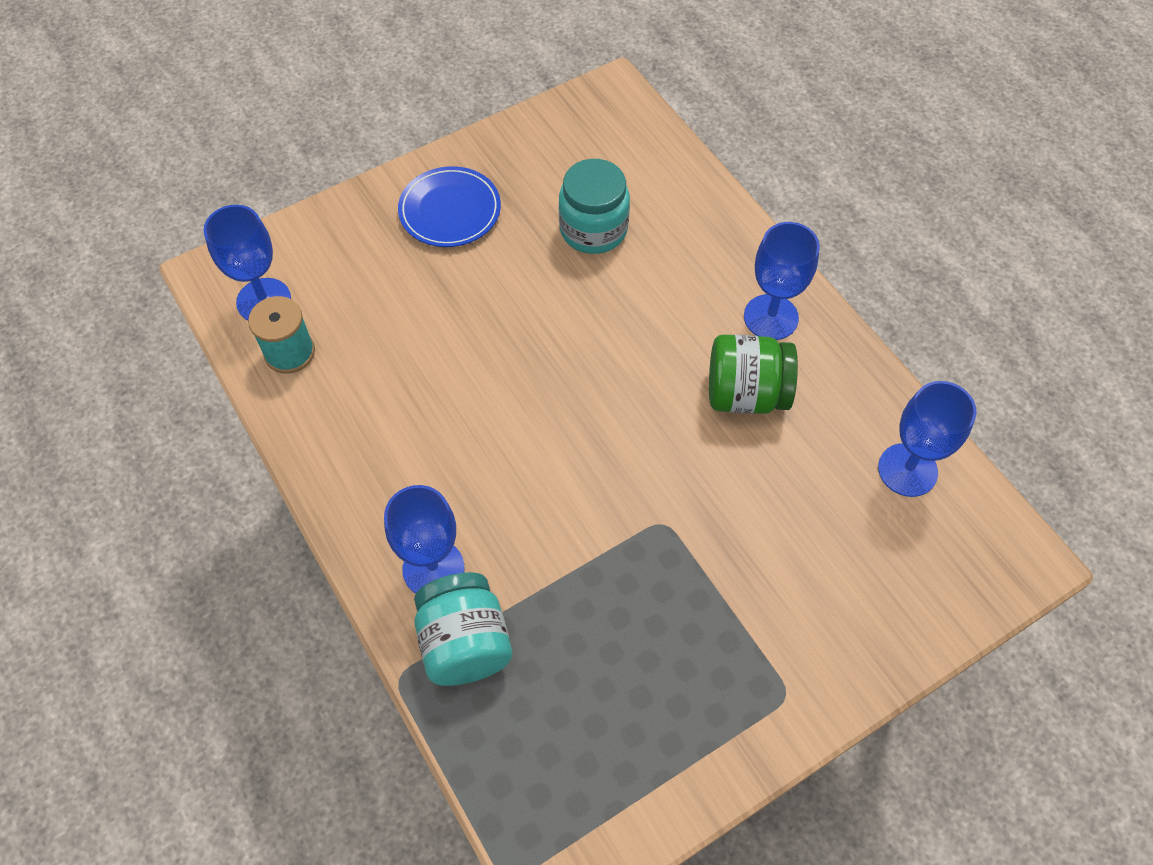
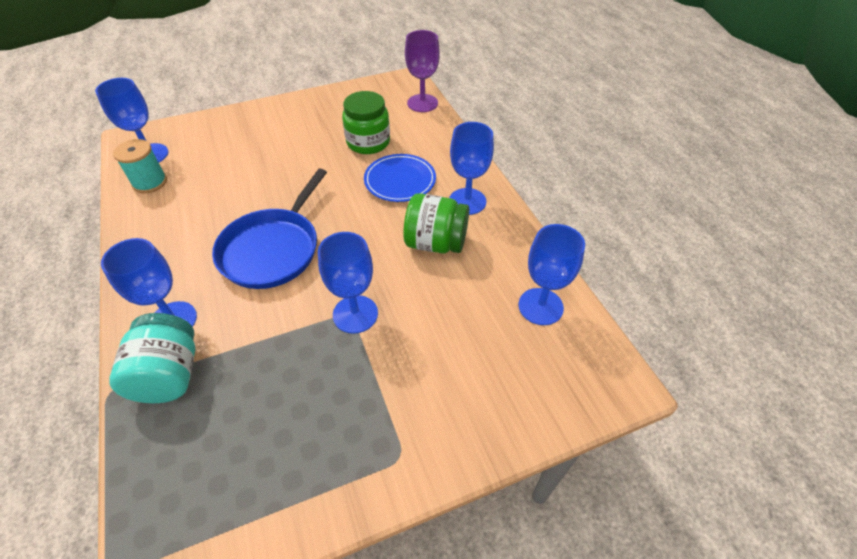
camera: 10 degrees right, 10 degrees down
(450, 210) = (285, 124): blue plate -> blue plate (400, 180)
(523, 439) = (273, 249): none -> blue pan
(593, 229) = (368, 142): turquoise jar -> green jar
(652, 139) = (422, 103): none -> purple goblet
(672, 520) = (355, 314): none -> blue goblet

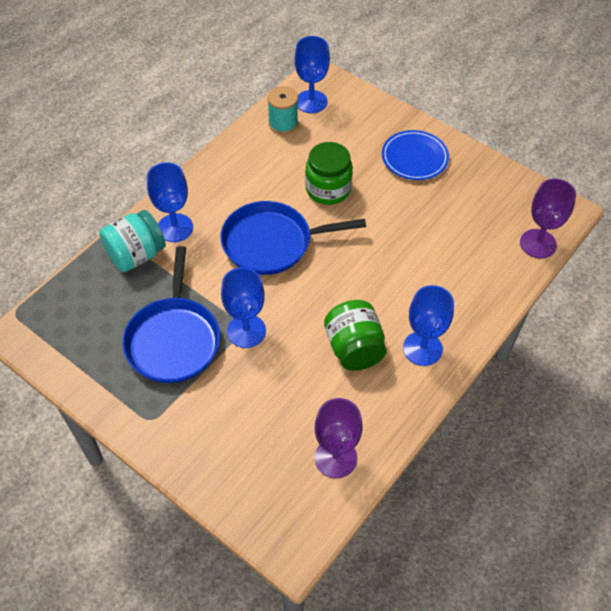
camera: 60 degrees right, 5 degrees up
(313, 385) = (173, 339): none -> blue pan
(368, 142) = (442, 233): green jar -> green jar (328, 189)
(400, 180) = (410, 284): blue plate -> blue plate (414, 158)
(540, 306) = (335, 458): blue goblet -> purple goblet

